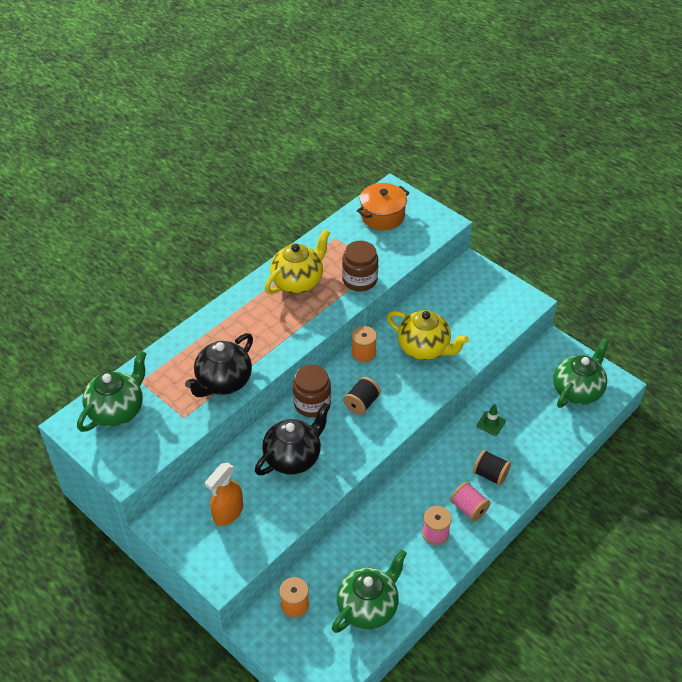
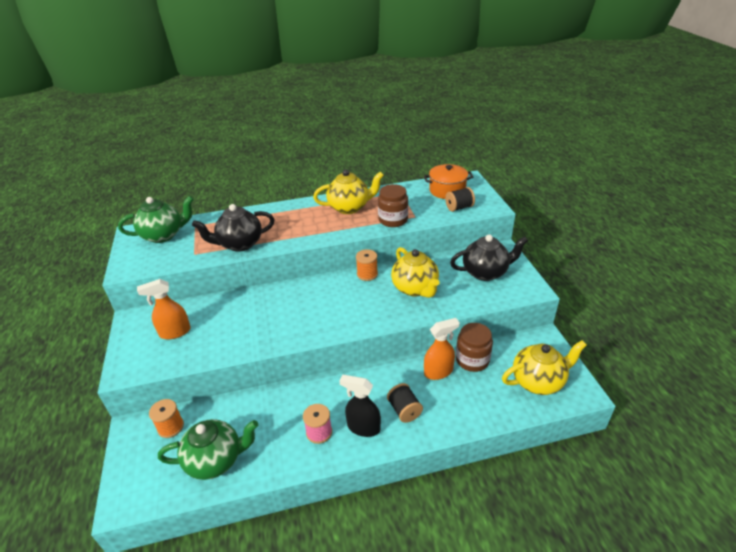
camera: 35 degrees right, 10 degrees down
(293, 457) = (252, 318): black teapot -> black teapot (485, 272)
(312, 403) = (300, 290): brown jar -> brown jar (472, 360)
(361, 403) = (334, 304): black spool -> black spool (459, 207)
(469, 508) = (363, 427): pink spool -> black spray bottle
(491, 423) = (438, 371): green traffic cone -> orange spray bottle
(577, 391) = (538, 381): green teapot -> yellow teapot

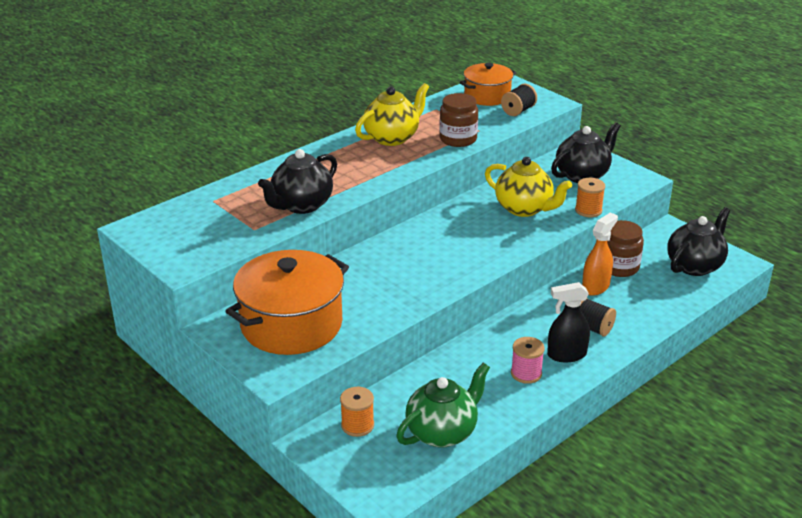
camera: 30 degrees left, 5 degrees down
(163, 235) = (184, 221): green teapot -> none
(175, 332) = (291, 324): orange spray bottle -> orange pot
(367, 274) = (457, 209): orange spool -> orange spool (588, 210)
(538, 381) = (695, 266): yellow teapot -> black teapot

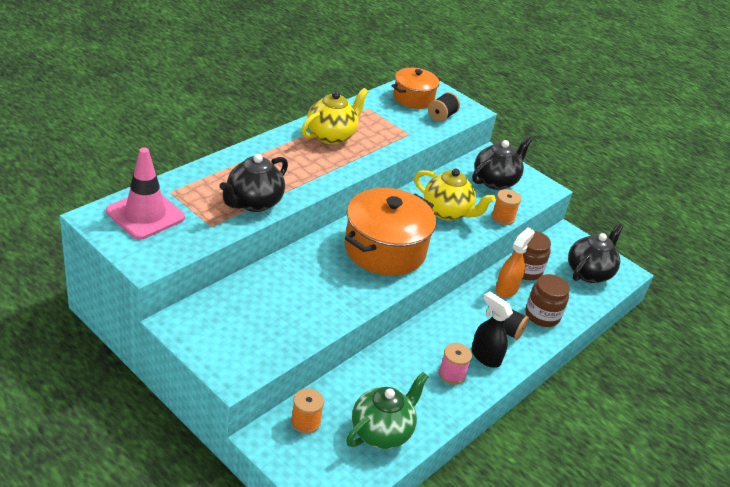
camera: 10 degrees left, 5 degrees up
(185, 223) = (145, 214): none -> pink traffic cone
(291, 324) = (245, 322): orange pot -> orange pot (385, 249)
(458, 139) = (391, 142): brown jar -> brown jar (542, 315)
(566, 355) = (485, 356): black spray bottle -> black spray bottle turned 60 degrees clockwise

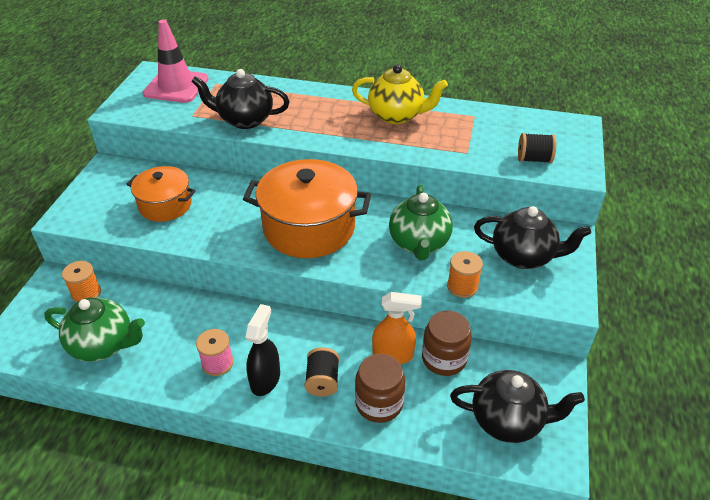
camera: 65 degrees right, 5 degrees up
(413, 98) = (536, 132): orange pot -> orange pot (165, 205)
(447, 212) = (419, 243): yellow teapot -> green teapot

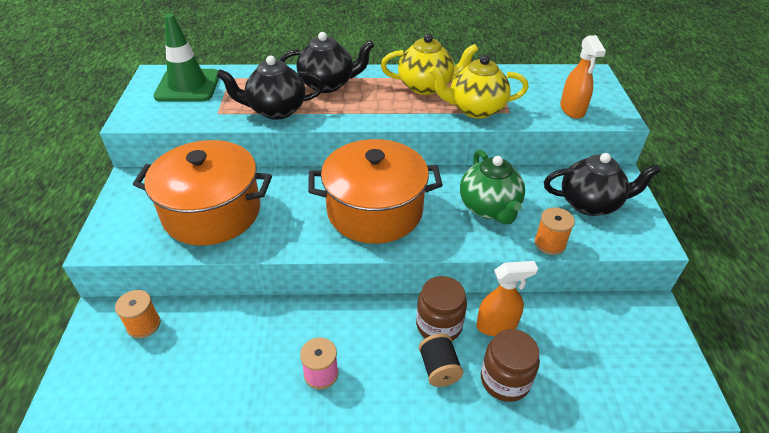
camera: 15 degrees left, 0 degrees up
(103, 345) = (184, 381): green teapot -> none
(165, 205) = (212, 212): orange pot -> orange pot, size x1.69
(176, 86) = (188, 86): pink traffic cone -> green traffic cone
(265, 379) = (379, 380): black spray bottle -> none
(434, 145) = (475, 109): none -> yellow teapot
(444, 358) = (546, 319): brown jar -> brown jar (439, 325)
(508, 420) = (633, 369): black teapot -> black teapot (328, 84)
(534, 159) = (572, 110): black spool -> orange spray bottle

